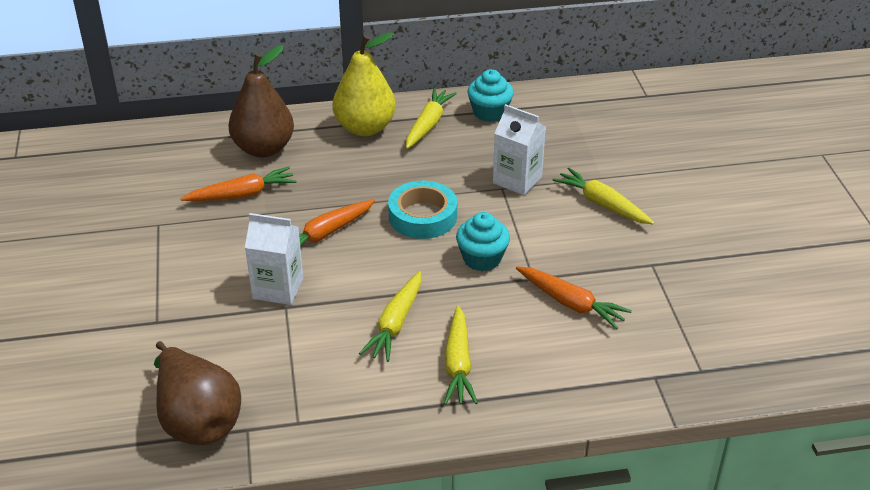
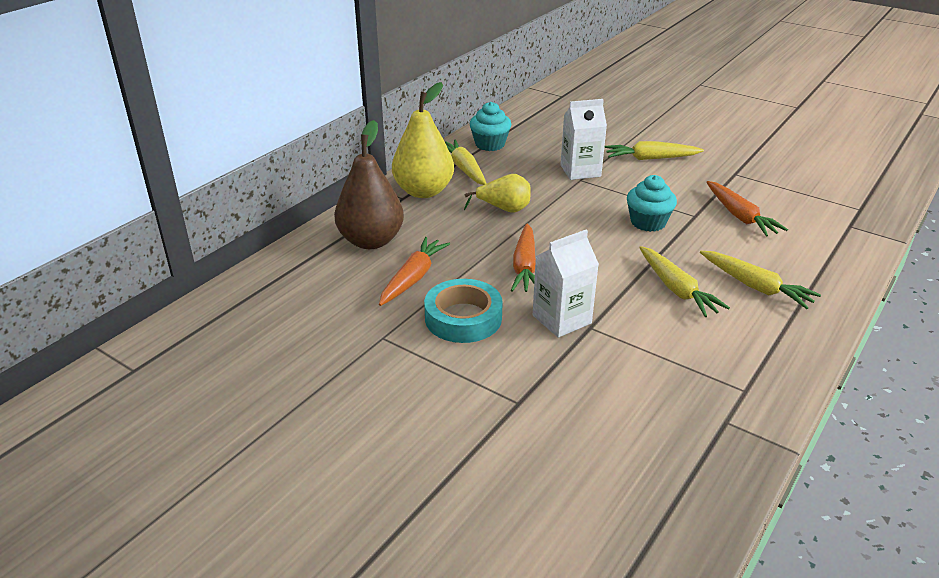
camera: 45 degrees left, 5 degrees down
(197, 419) = (683, 443): brown pear -> none
(394, 178) = (504, 209): none -> yellow pear
(422, 216) = (566, 220): turquoise tape -> turquoise tape (463, 318)
(570, 303) = (740, 216): orange carrot -> orange carrot turned 75 degrees clockwise

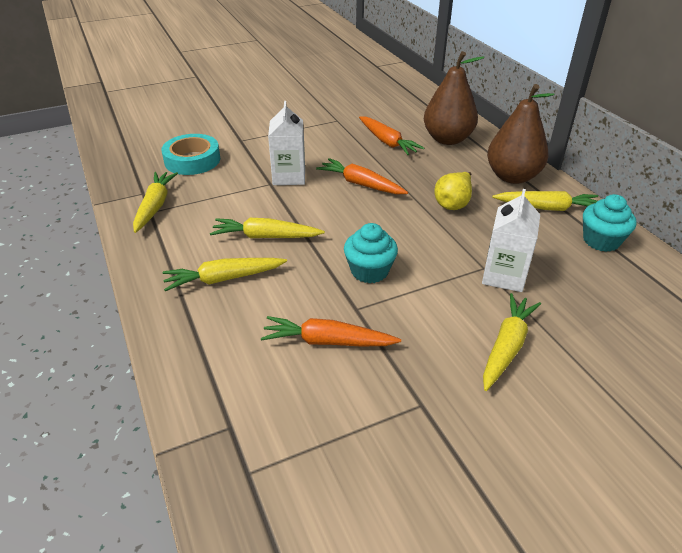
camera: 120 degrees right, 5 degrees up
(423, 191) = (512, 177): yellow pear -> brown pear
(463, 318) = (328, 146): turquoise tape -> turquoise tape (192, 160)
(733, 392) = (155, 206): none -> yellow carrot

